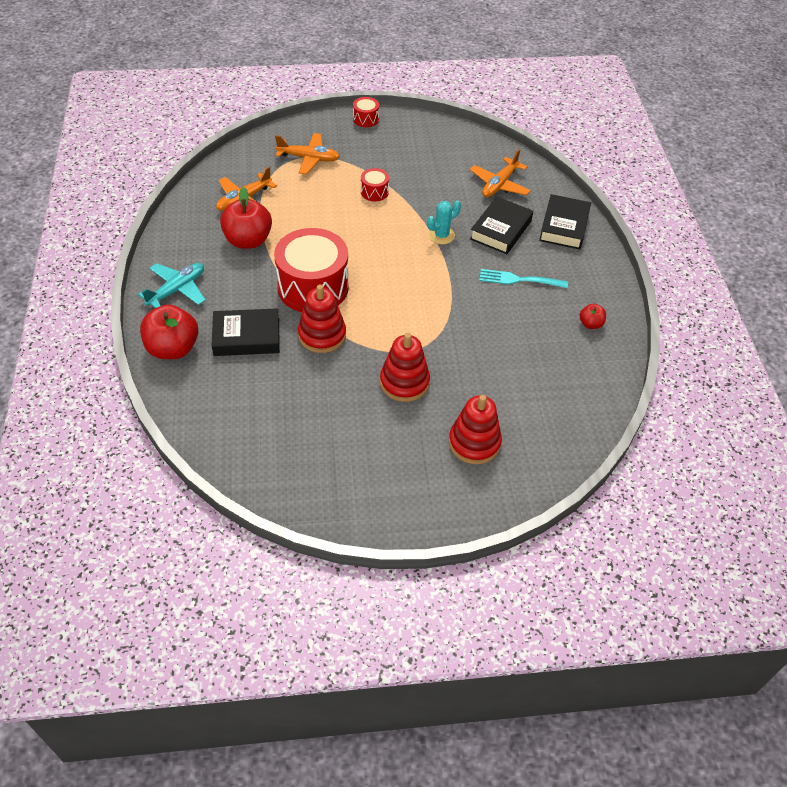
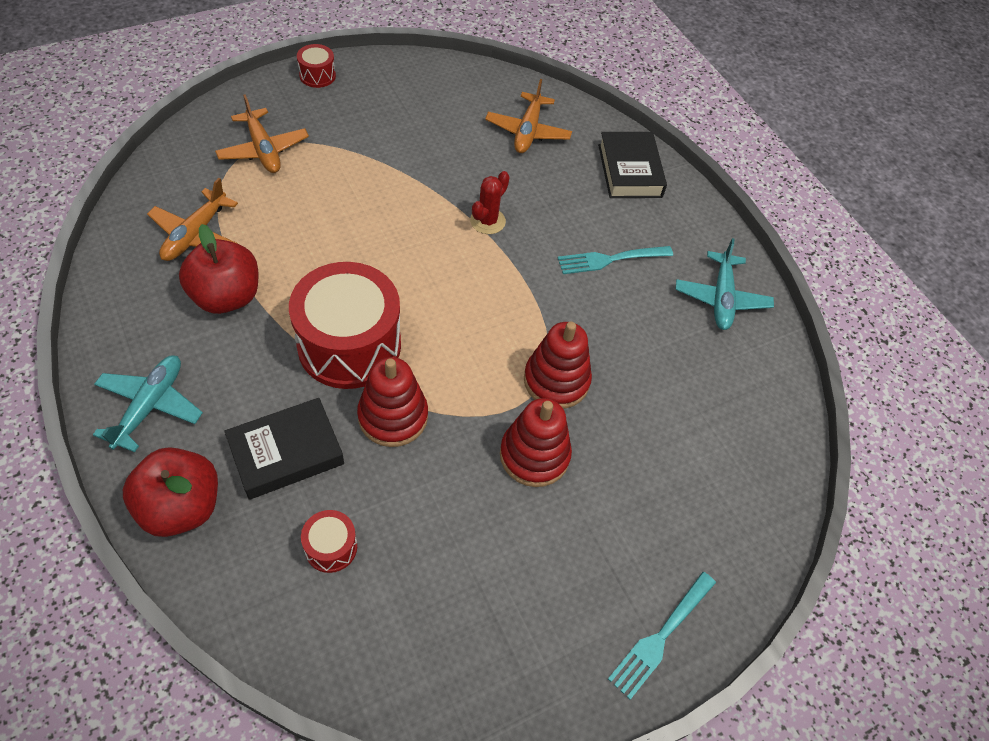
camera: 25 degrees left, 5 degrees up
(309, 158) = (263, 149): orange plane -> orange plane turned 75 degrees clockwise
(374, 192) = (373, 179): red drum -> red drum (331, 547)
(438, 507) = (661, 635): none -> turquoise fork
(441, 235) = (487, 221): turquoise cactus -> red cactus
(474, 443) = (662, 518): red stacking toy -> red stacking toy (556, 381)
(500, 230) = (557, 194): black book -> none
(590, 324) = (721, 298): red apple -> turquoise plane

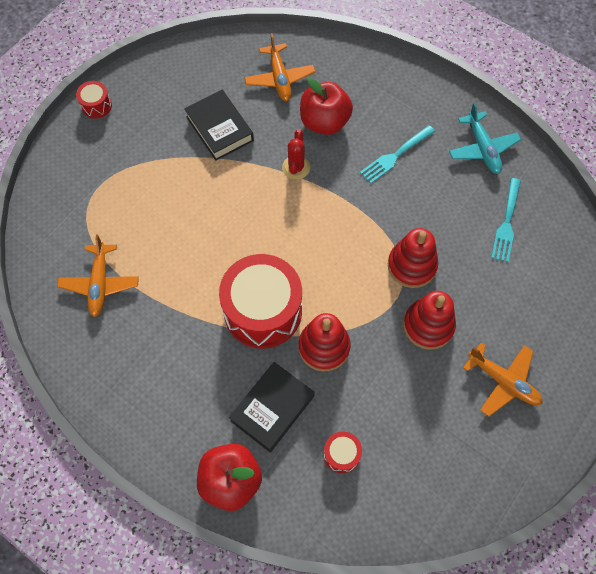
camera: 20 degrees left, 10 degrees up
(150, 406) = (161, 425): turquoise plane -> none
(227, 296) = (156, 319): red apple -> red apple (324, 122)
(263, 149) = (100, 190): orange plane -> orange plane (503, 381)
(629, 171) = (368, 76): black book -> black book (219, 129)
(661, 635) = (567, 401): turquoise fork -> turquoise fork (506, 222)

